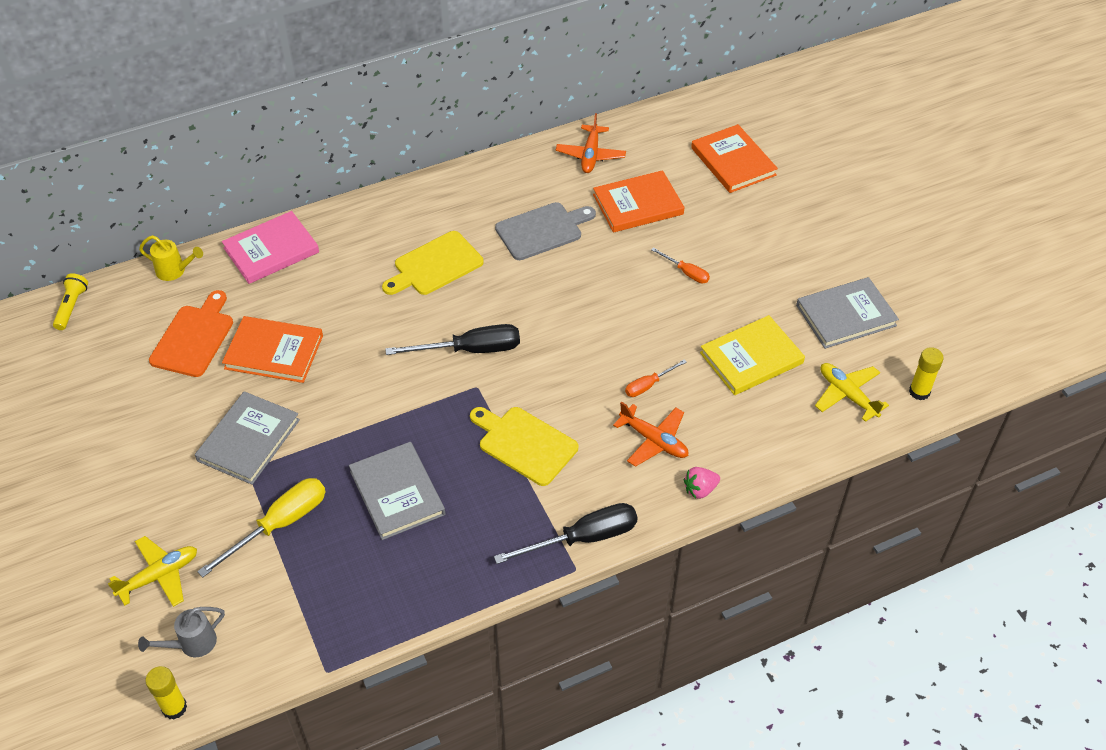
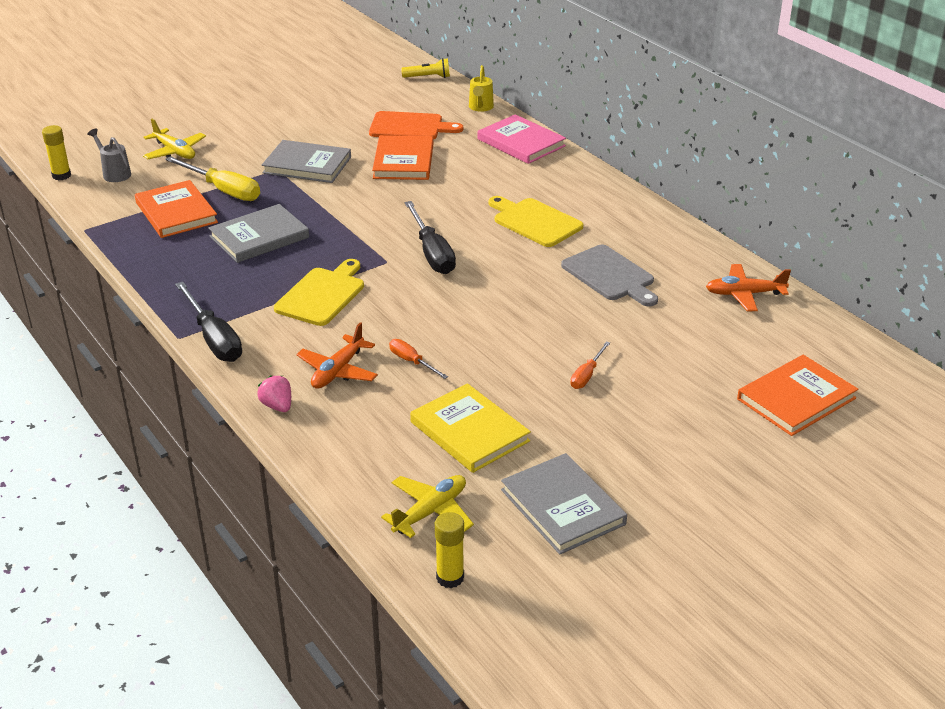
camera: 80 degrees right, 15 degrees down
(638, 204) = (681, 333): orange book -> orange book (176, 212)

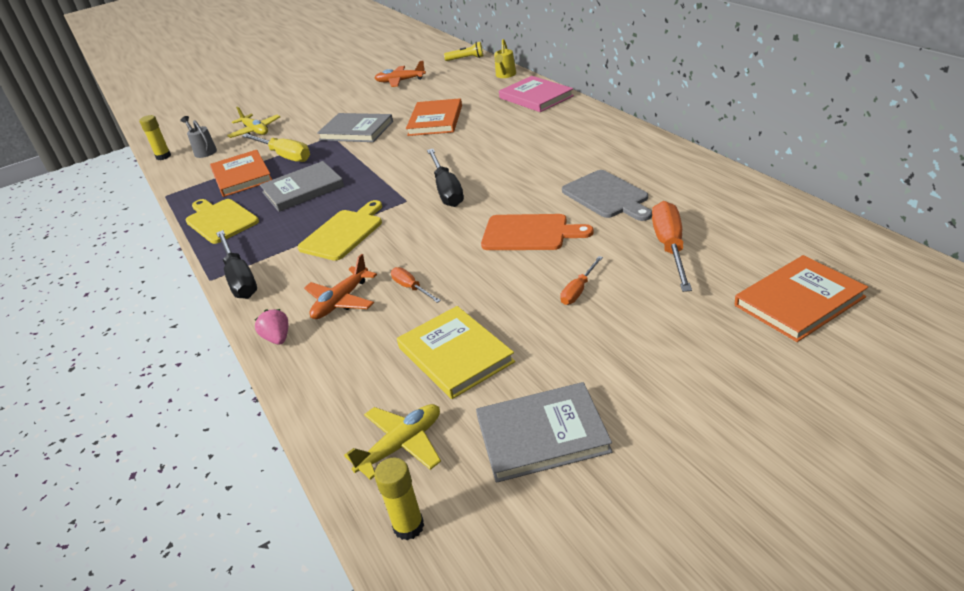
camera: 10 degrees right, 0 degrees up
(410, 127) = (445, 95): orange cutting board -> orange cutting board (529, 233)
(535, 221) = (541, 157): yellow cutting board -> yellow cutting board (220, 220)
(562, 507) = (542, 435): grey book -> grey book turned 75 degrees counterclockwise
(676, 337) = (670, 247): none -> orange screwdriver
(744, 294) = (738, 202): orange plane -> orange plane (400, 81)

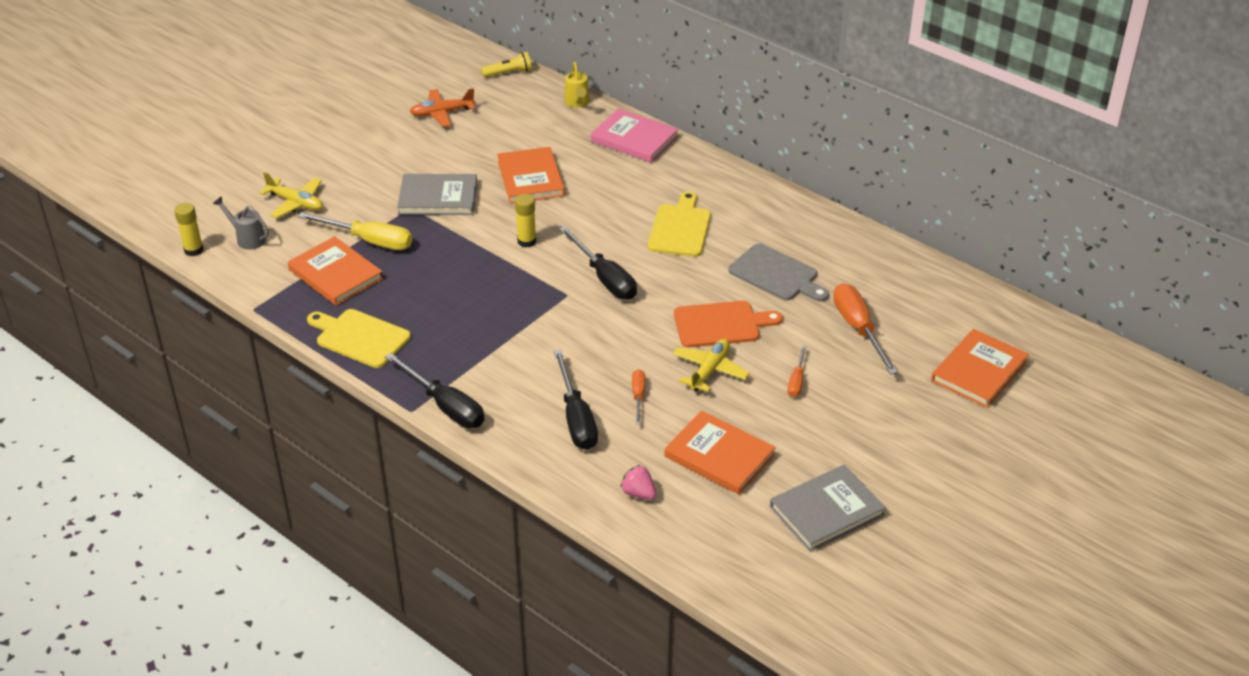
camera: 25 degrees left, 5 degrees up
(277, 338) = (539, 463): pink strawberry -> pink strawberry (638, 493)
(303, 189) = (432, 288): grey book -> none
(341, 301) = (576, 418): orange plane -> black screwdriver
(343, 233) = (523, 341): yellow cutting board -> yellow cutting board (680, 228)
(401, 445) = (719, 538): yellow plane -> yellow plane (709, 371)
(408, 526) = (762, 593): yellow glue stick -> yellow glue stick (526, 241)
(411, 288) = (638, 396): orange screwdriver -> orange screwdriver turned 60 degrees clockwise
(455, 354) = (719, 456): yellow book -> orange book

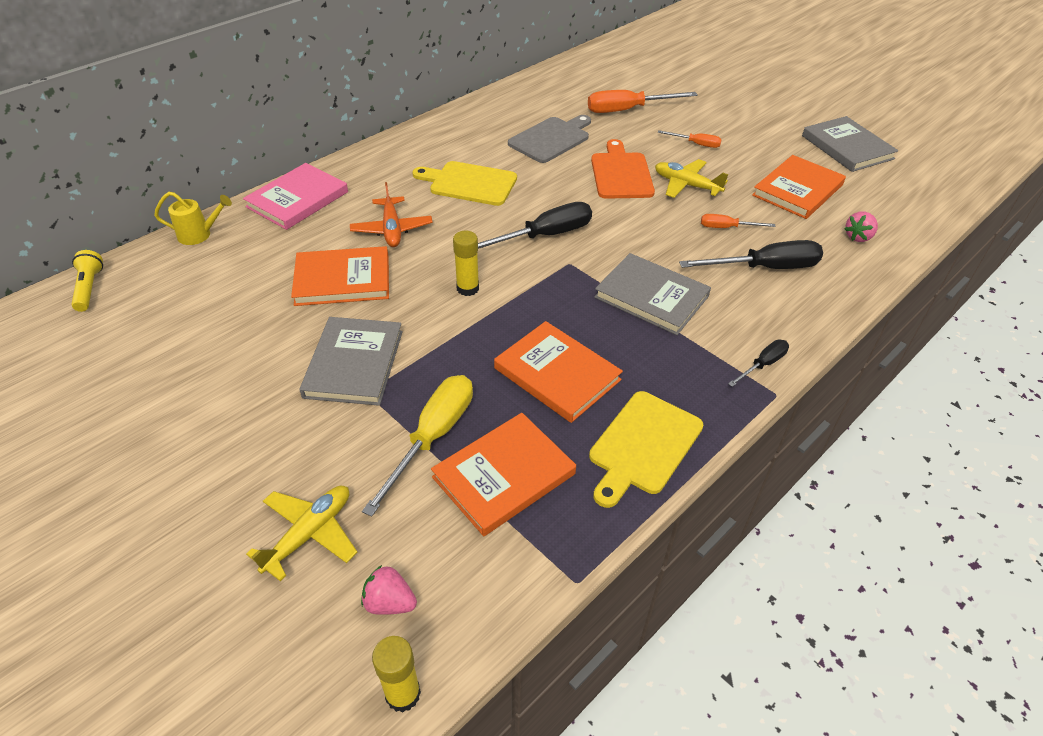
camera: 85 degrees left, 5 degrees up
(247, 239) = (389, 602): grey watering can -> pink strawberry
(442, 113) = (149, 356): orange plane -> orange plane (392, 229)
(445, 406) = (763, 364): black screwdriver -> black screwdriver, size x0.54
(526, 343) = (651, 297): none -> grey book
(979, 371) = (677, 70): orange book -> orange book (557, 374)

